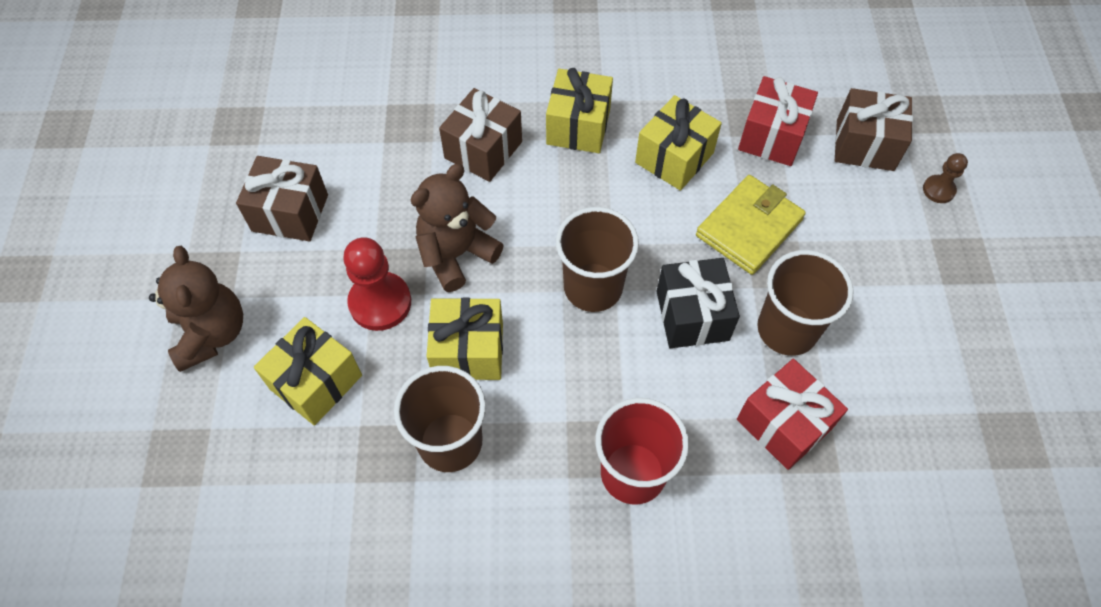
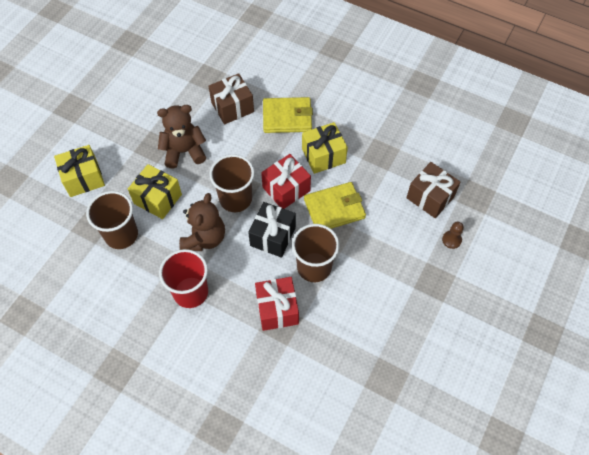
camera: 30 degrees right, 0 degrees up
(211, 334) = (55, 134): brown teddy bear -> brown teddy bear (204, 238)
(290, 213) = (124, 95): brown gift -> none
(380, 302) = (135, 157): red pawn -> none
(578, 126) = (287, 117): yellow gift -> yellow wallet
(772, 136) = (383, 169): red gift -> red gift (286, 189)

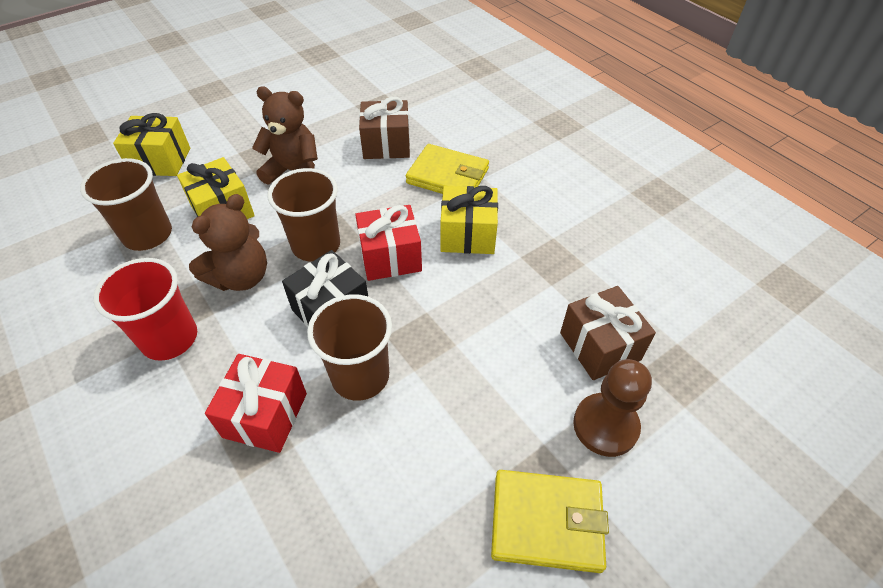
camera: 25 degrees right, 10 degrees down
(334, 208) = (441, 307): yellow wallet -> yellow wallet (546, 522)
(451, 240) = (605, 426): brown pawn -> brown pawn, size x1.84

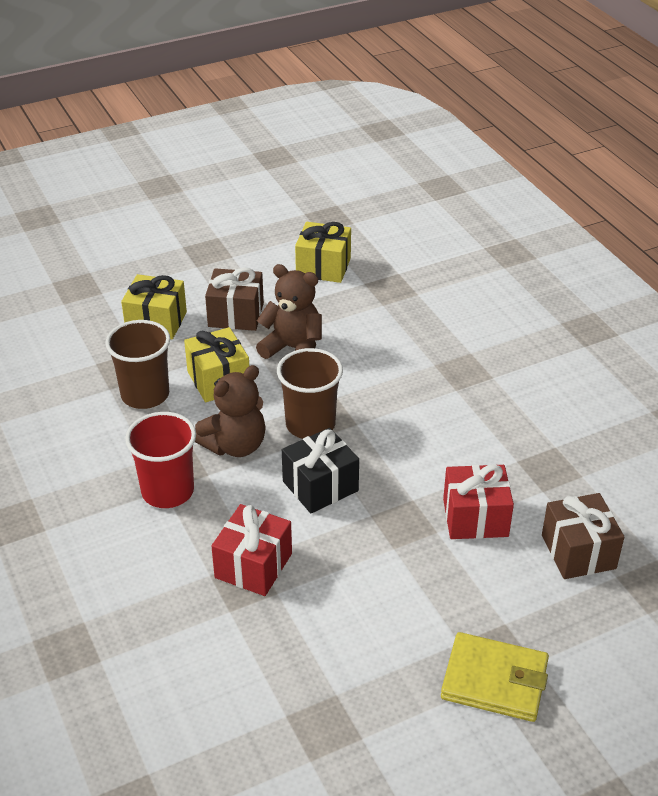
camera: 10 degrees right, 10 degrees down
(360, 376) = (342, 546): brown cup -> none
(386, 145) = (393, 331): brown gift -> brown gift (236, 315)
(390, 257) = (384, 445): red gift -> red gift (475, 518)
(447, 176) = (455, 371): yellow wallet -> none
(468, 235) = (466, 433): yellow gift -> yellow gift (323, 267)
(605, 426) = (566, 617): brown pawn -> none

